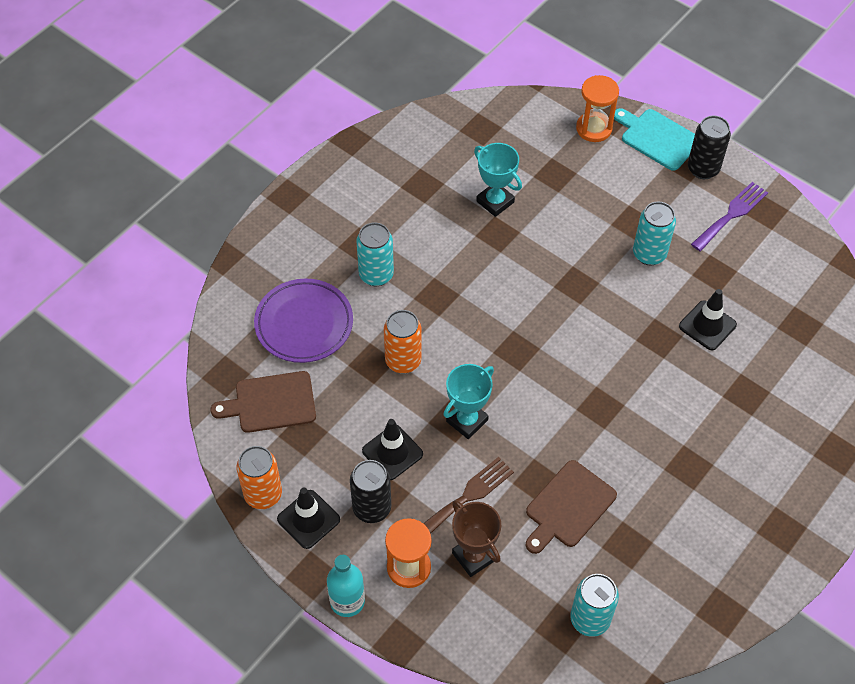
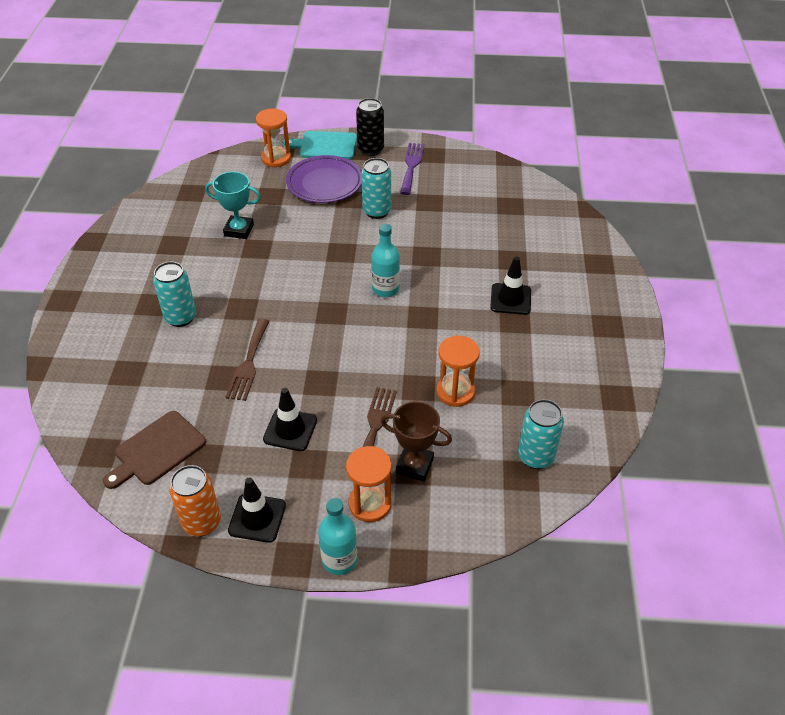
camera: 35 degrees left, 10 degrees down
(304, 324) = (144, 379): purple plate -> purple plate (324, 183)
(372, 508) = (305, 479): black can -> none
(403, 361) = (248, 363): orange can -> brown fork
(467, 421) = (332, 377): turquoise trophy -> none
(568, 507) = (455, 392): brown cutting board -> orange hourglass
(588, 353) = (385, 289): none -> turquoise bottle
(707, 325) = (452, 233): black traffic cone -> black traffic cone (510, 299)

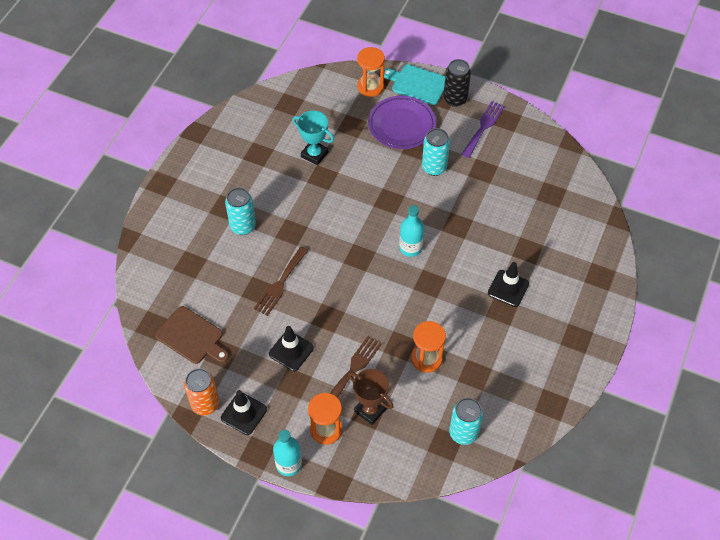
camera: 20 degrees right, 10 degrees up
(157, 450) = (192, 337): brown cutting board -> brown cutting board turned 120 degrees counterclockwise

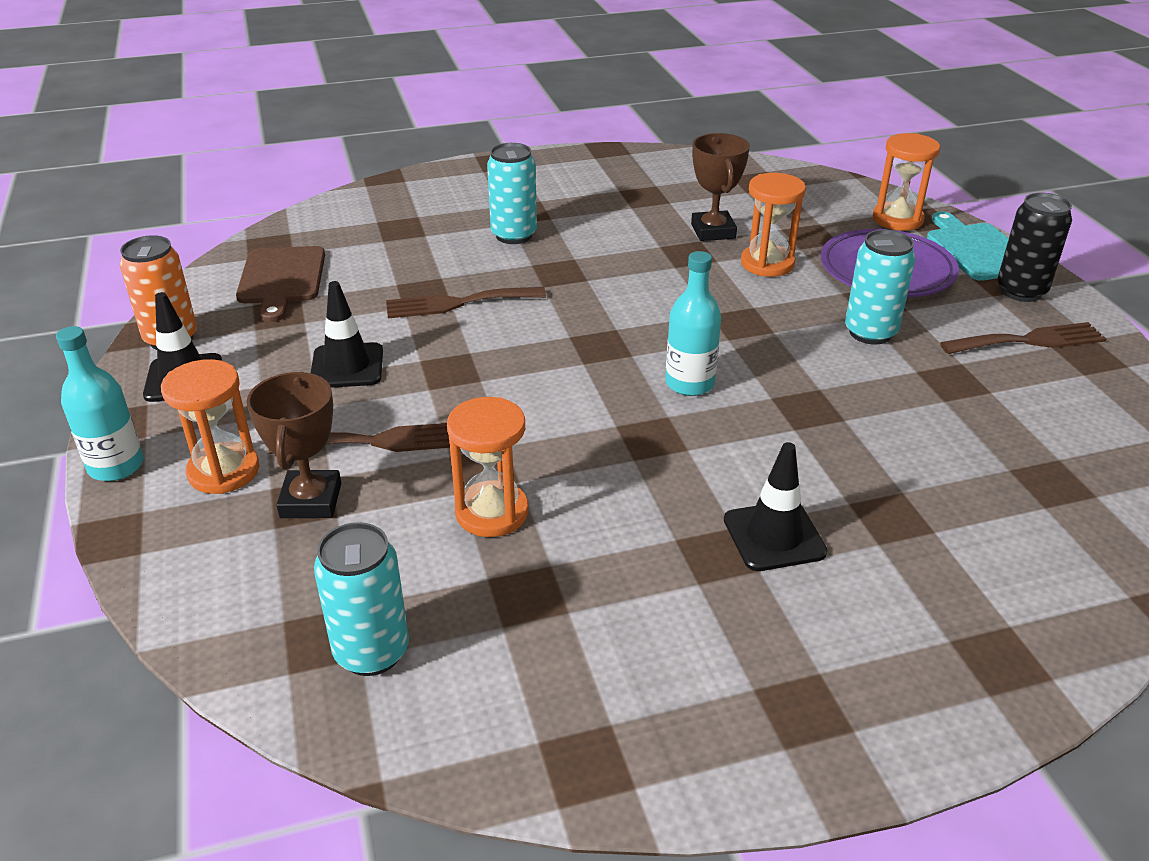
camera: 50 degrees right, 20 degrees down
(314, 154) = (713, 231): turquoise trophy -> brown trophy
(358, 158) = (767, 264): none -> orange hourglass
(483, 127) = (1029, 341): purple fork -> brown fork

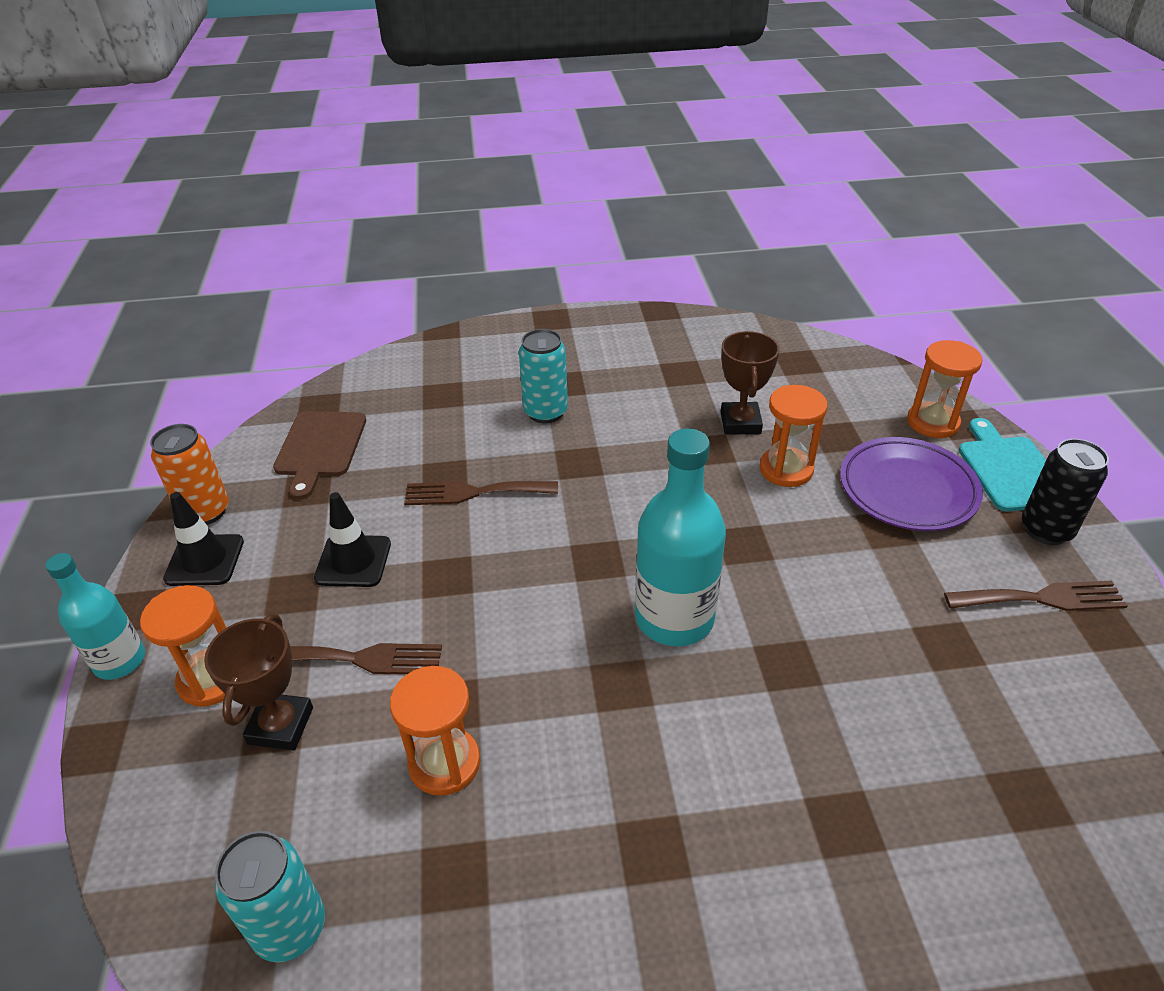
camera: 10 degrees right, 5 degrees up
(689, 383) = (674, 618): turquoise bottle -> turquoise bottle, size x1.61
(774, 536) = (716, 833): black traffic cone -> none
(870, 333) = (873, 570): turquoise can -> none

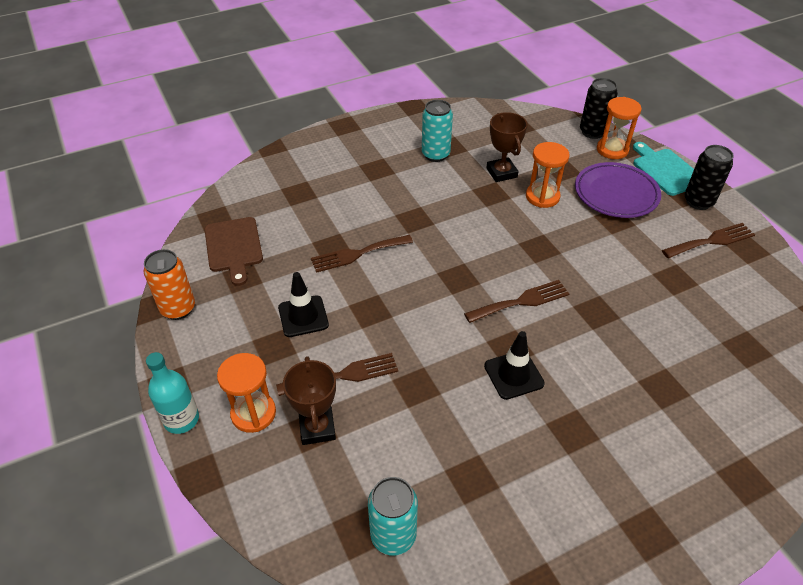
camera: 20 degrees left, 5 degrees up
(204, 560) = (199, 341): black traffic cone -> black traffic cone (513, 375)
(444, 763) = (432, 420): orange hourglass -> none
(545, 412) = (375, 191): turquoise can -> turquoise can (435, 155)
(674, 618) = (521, 301): turquoise bottle -> brown fork
(912, 391) = (592, 132): none -> black can

